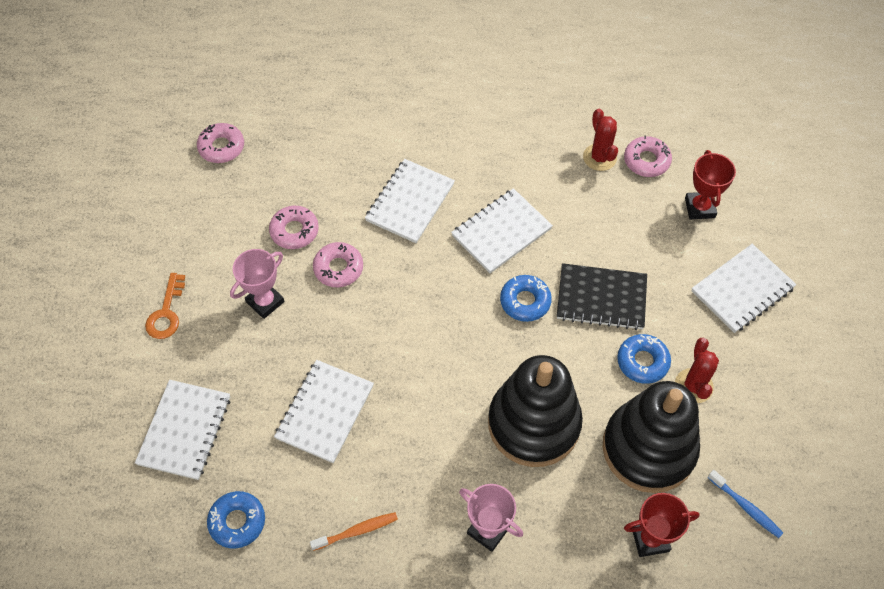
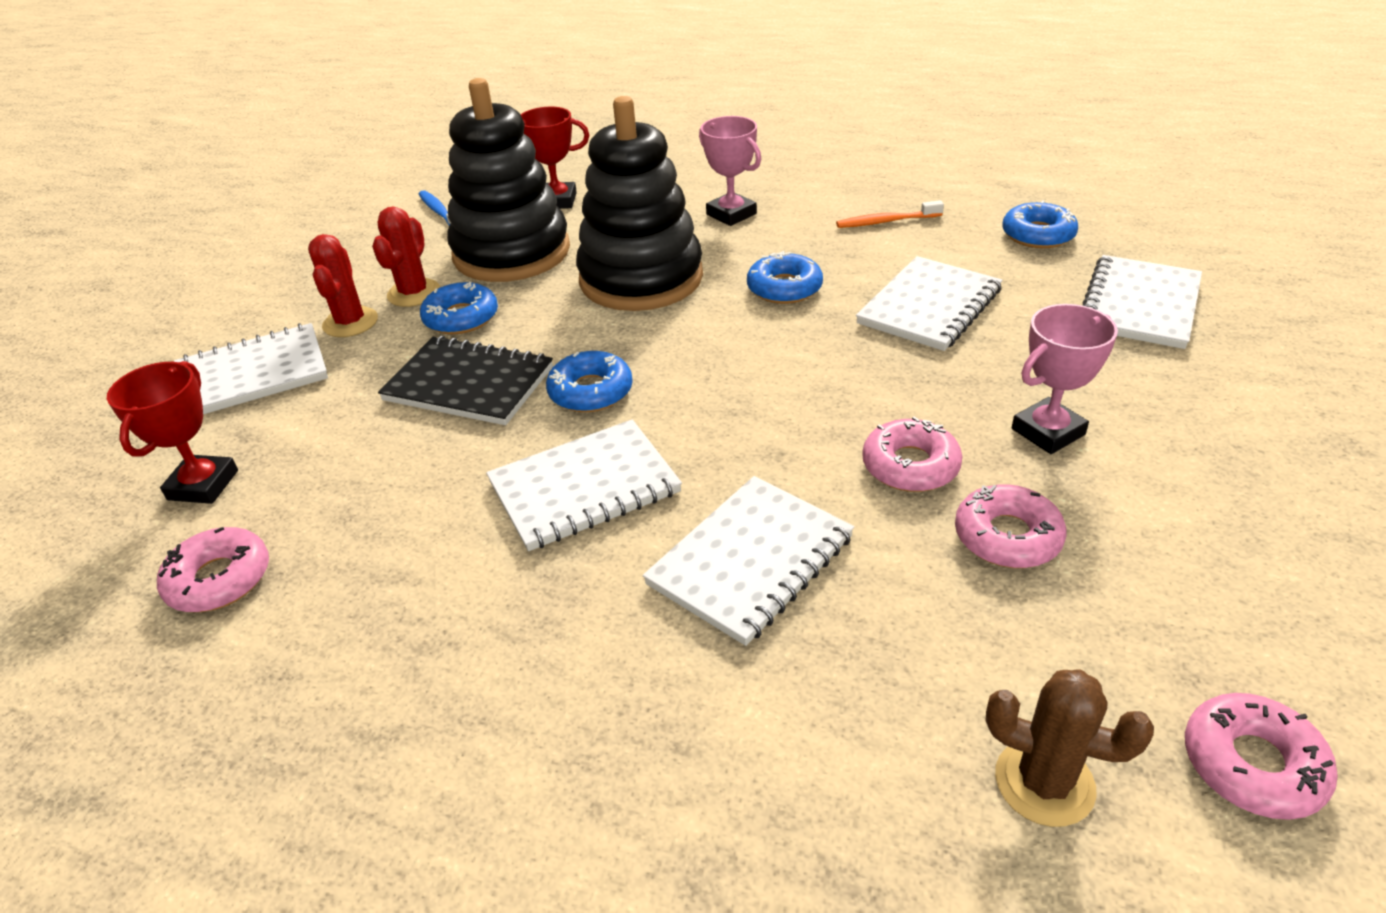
camera: 165 degrees left, 20 degrees down
(166, 313) = (1237, 434): orange key -> none
(294, 131) = (1044, 782): none -> brown cactus
(426, 423) = (784, 288): none -> blue donut
(599, 157) = (306, 599): red cactus -> red cactus (350, 322)

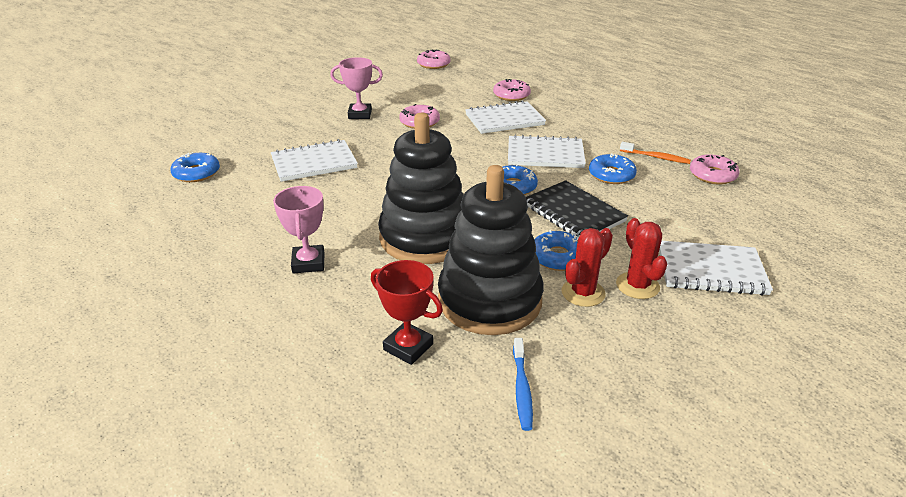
camera: 150 degrees left, 5 degrees down
(203, 485) = (730, 214): red trophy -> none
(350, 322) = (637, 286): red cactus -> red cactus turned 45 degrees counterclockwise
(784, 288) = (359, 198): blue donut -> blue donut (611, 175)
(886, 221) = (240, 213): orange toothbrush -> orange toothbrush (656, 157)
(1007, 536) = (420, 101): pink donut -> pink donut (511, 95)
(1044, 782) = (481, 74): brown cactus -> none
(1139, 305) = (240, 132): white notebook -> none

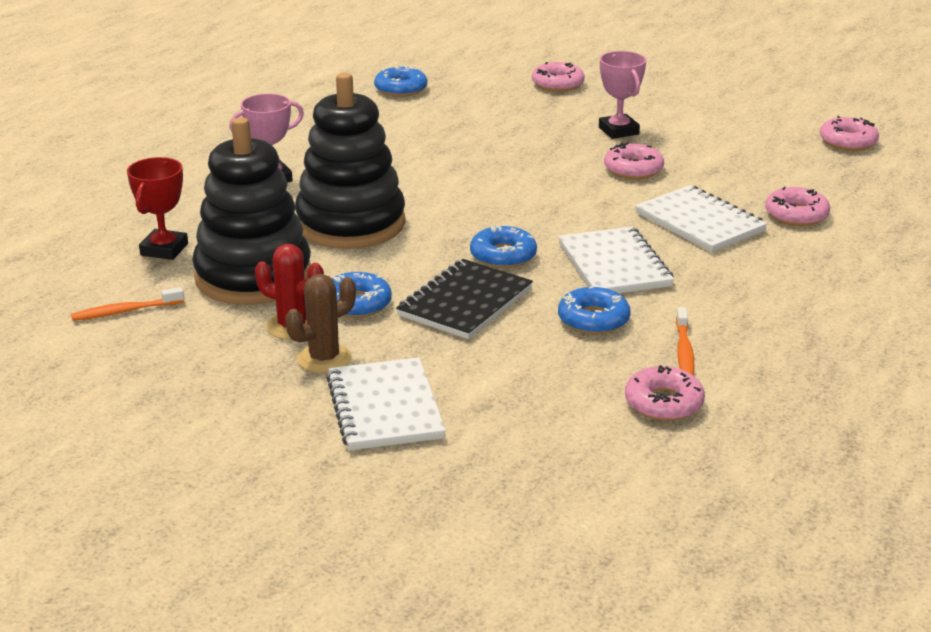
camera: 70 degrees right, 5 degrees down
(264, 117) = (557, 84): none -> pink donut
(314, 163) = (468, 135): white notebook -> none
(522, 389) = (125, 311): blue toothbrush -> orange toothbrush
(637, 286) = (324, 359): red cactus -> brown cactus

